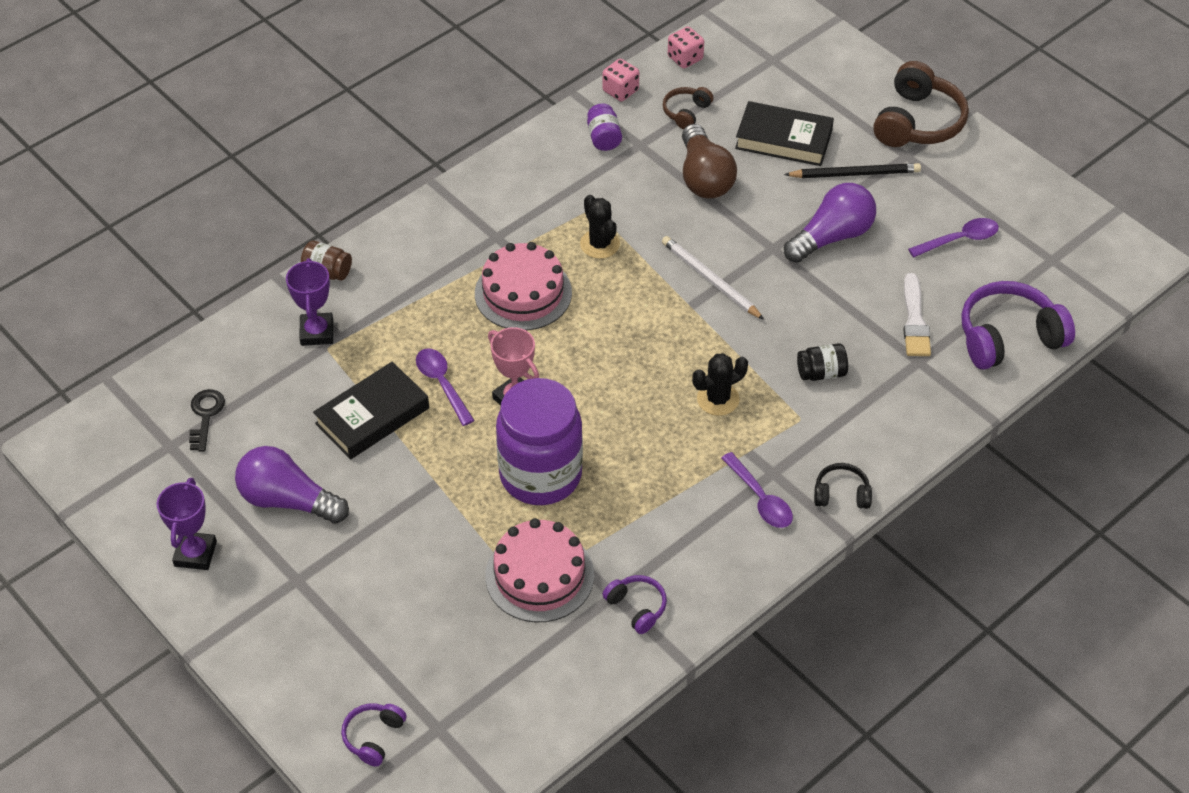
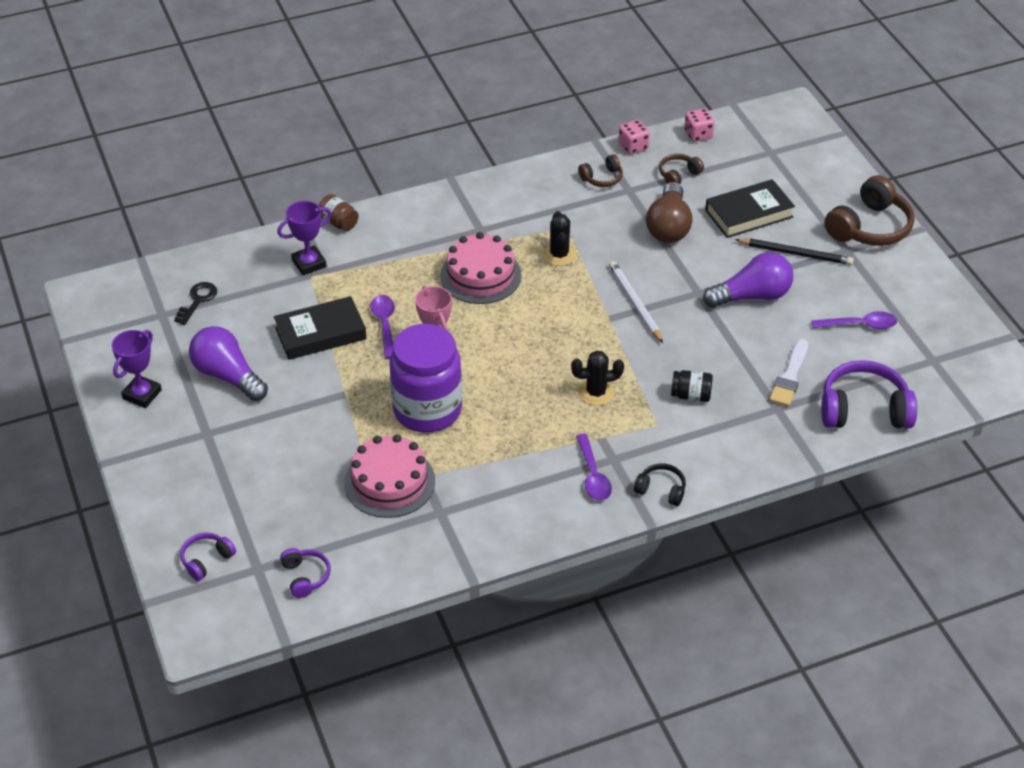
camera: 20 degrees right, 5 degrees down
(317, 332) = (309, 263): purple trophy -> purple trophy turned 45 degrees clockwise
(604, 138) = (602, 178): purple jar -> brown headphones
(637, 607) = (453, 526): purple headphones -> purple headphones (305, 577)
(783, 139) = (749, 214): black book -> black book turned 60 degrees counterclockwise

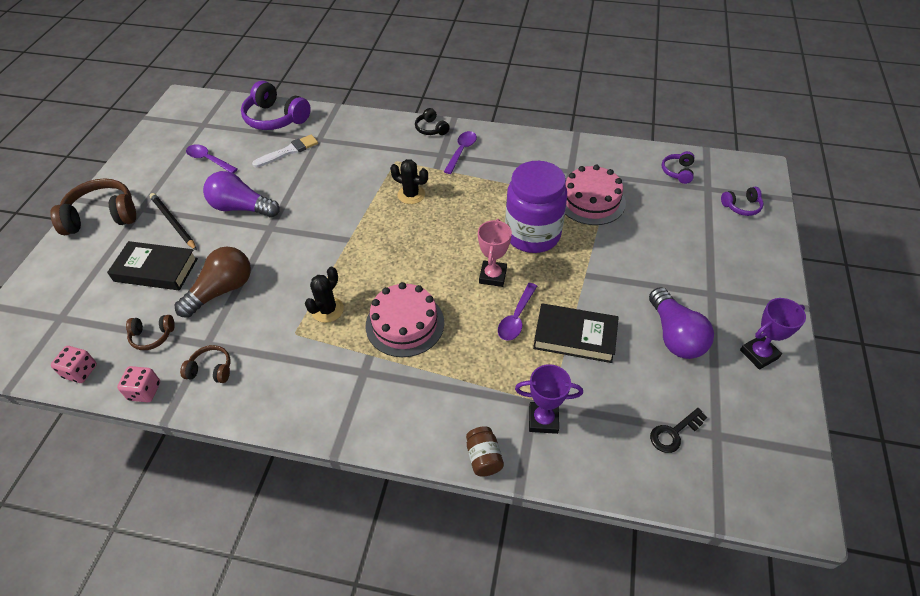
camera: 145 degrees left, 5 degrees up
(635, 303) = (319, 241): white pencil -> none
(691, 395) = (357, 167): black jar -> none

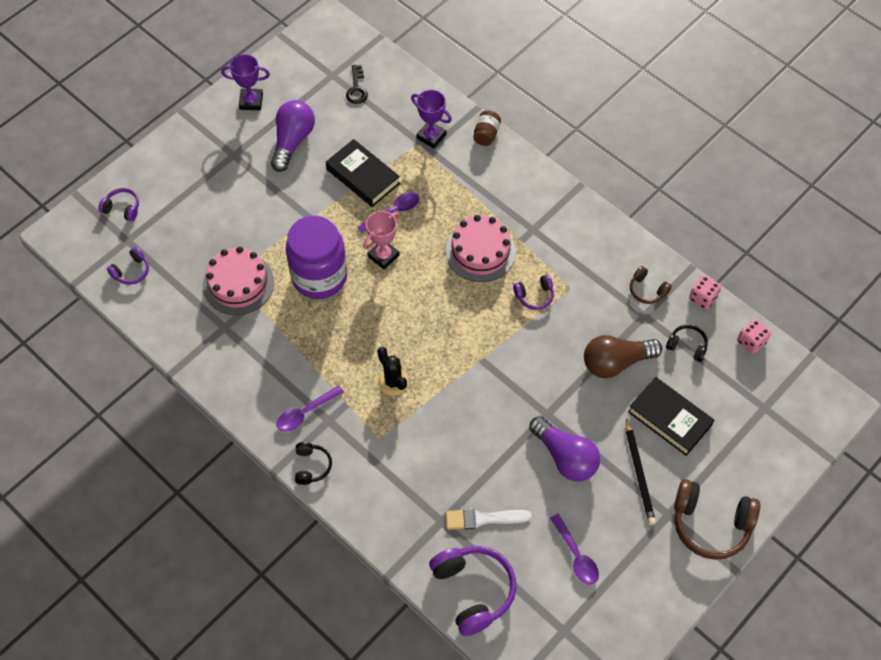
camera: 150 degrees left, 10 degrees up
(152, 336) = (687, 346): brown headphones -> black headphones
(327, 310) = (534, 296): black cactus -> purple headphones
(674, 433) = (356, 89): black key -> black key turned 90 degrees clockwise

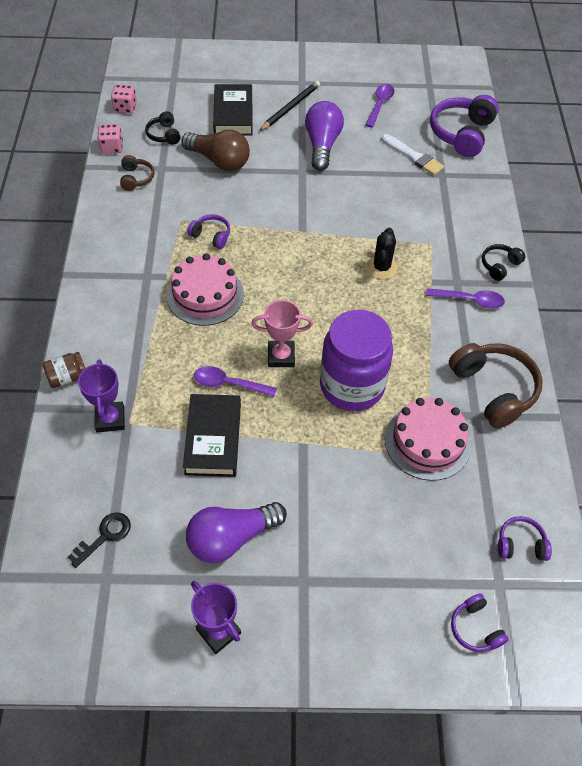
camera: 135 degrees left, 5 degrees down
(710, 524) = (285, 63): brown headphones -> brown headphones (493, 389)

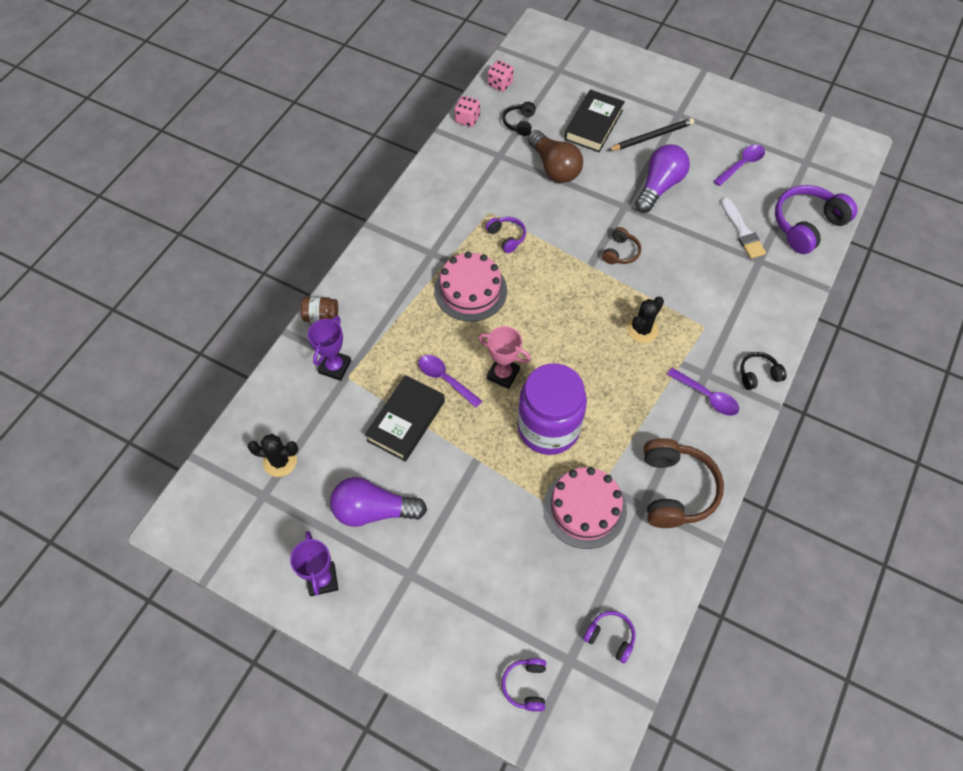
camera: 30 degrees right, 5 degrees up
(105, 536) = (280, 461): black key -> black cactus
(136, 178) = (472, 157): brown headphones -> brown headphones (620, 252)

